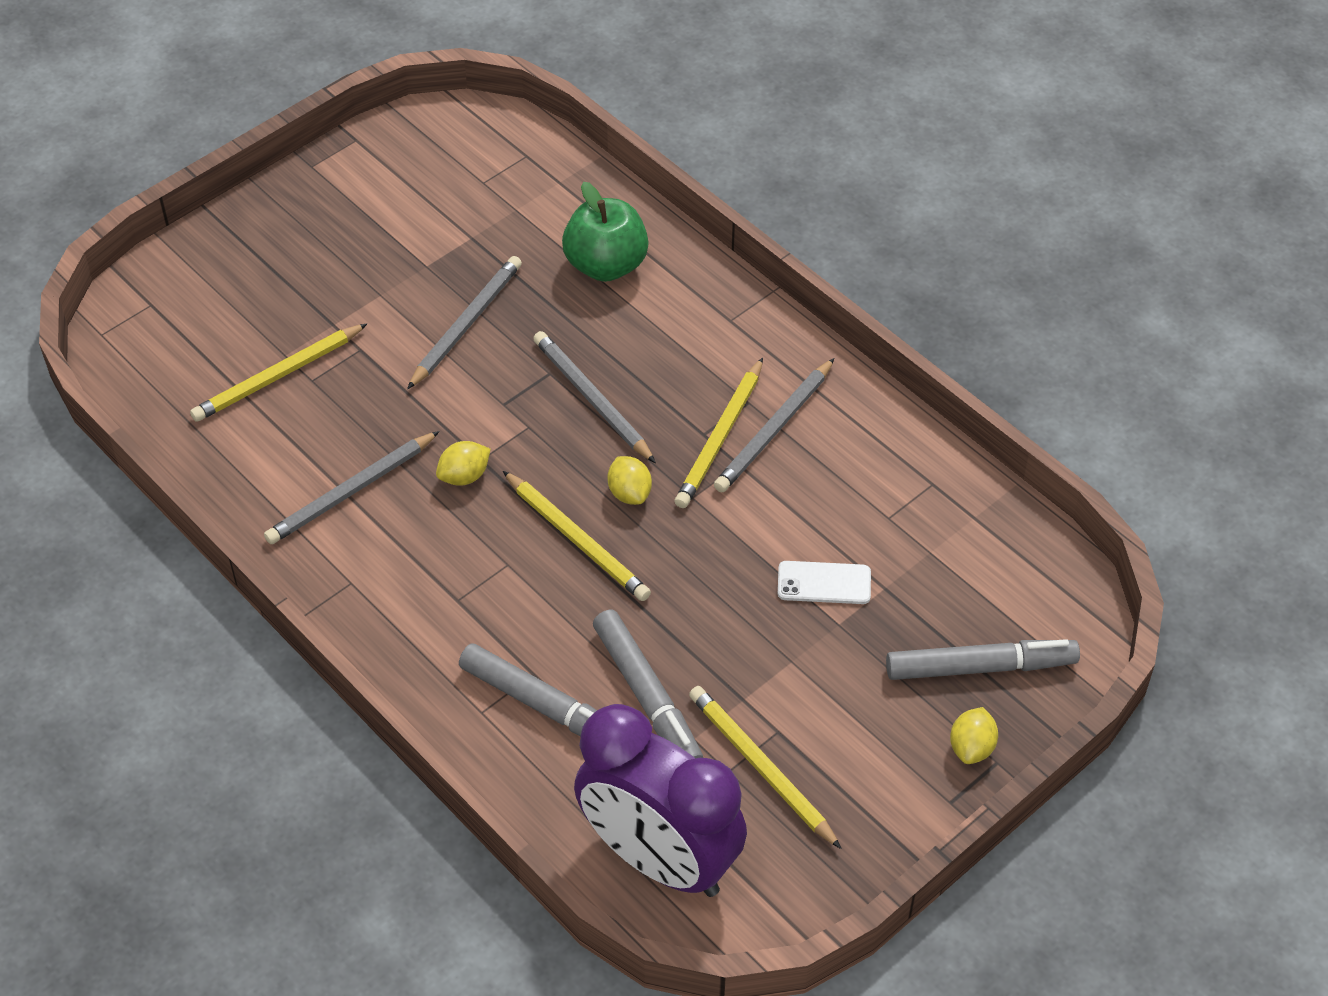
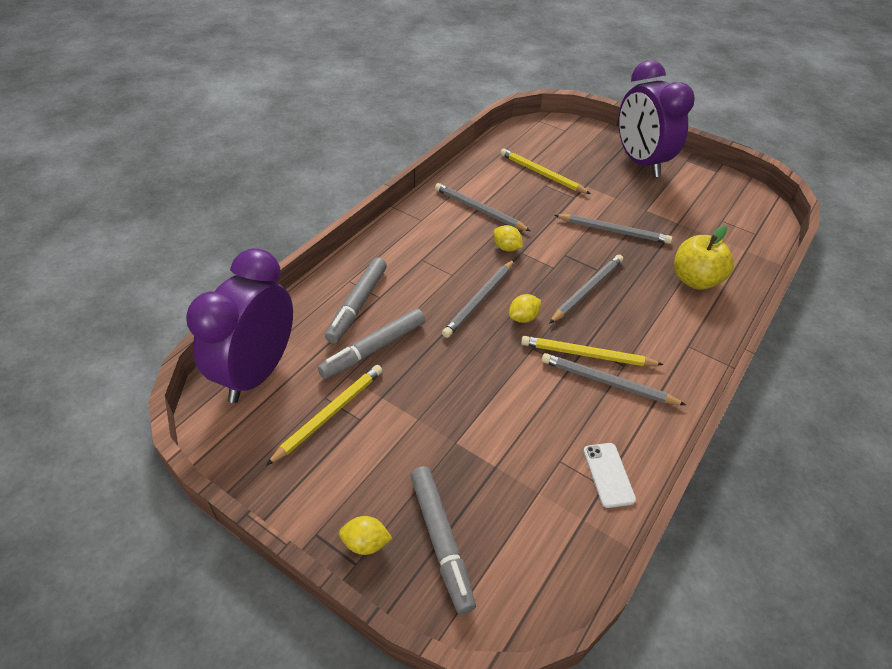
camera: 75 degrees right, 5 degrees down
(294, 229) = (640, 162): none -> purple clock
(577, 539) = (480, 300): yellow pencil -> grey pencil
(606, 265) = (695, 280): green apple -> yellow apple
(824, 583) = (487, 428): white phone -> white phone (608, 475)

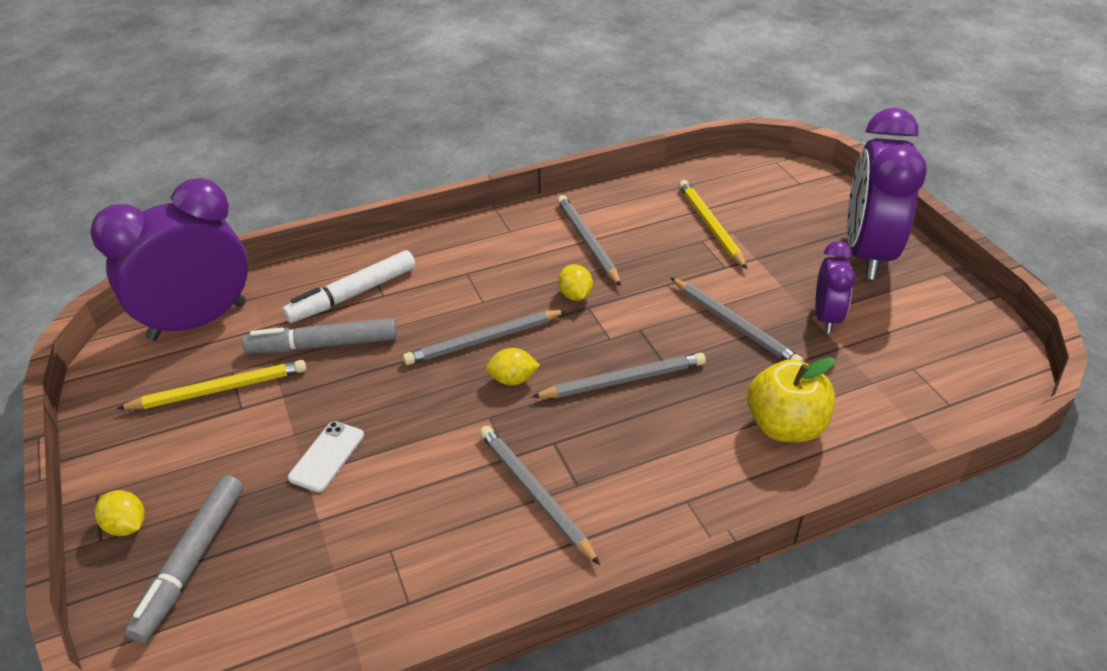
camera: 35 degrees right, 5 degrees down
(357, 305) = (353, 295): grey marker -> white marker
(587, 355) = (543, 453): yellow pencil -> none
(608, 475) = (426, 593): white phone -> white phone (327, 456)
(655, 208) = (826, 317): none -> purple clock

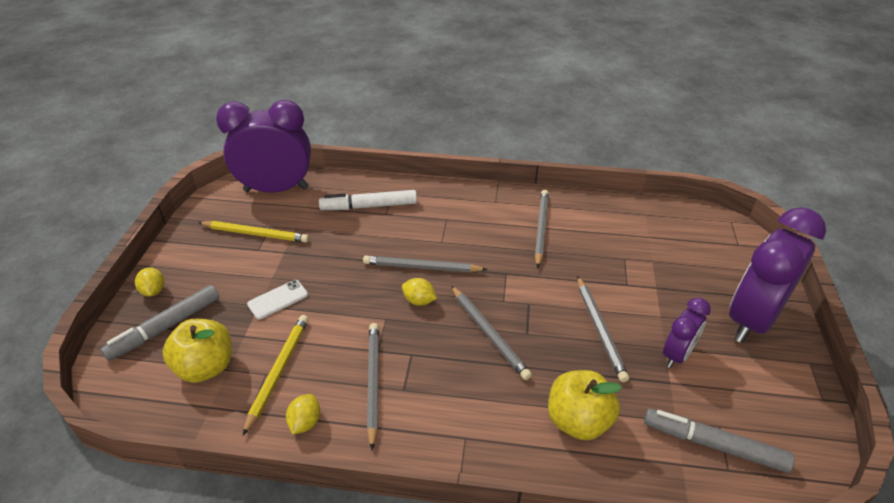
camera: 30 degrees right, 0 degrees up
(299, 581) = (206, 367): none -> yellow apple
(323, 345) = (328, 231): grey marker -> grey marker (713, 445)
(575, 295) = (503, 262): yellow lemon -> yellow lemon (305, 422)
(623, 380) = (489, 333): grey pencil -> grey pencil turned 45 degrees clockwise
(710, 226) = (639, 250): yellow pencil -> yellow pencil (278, 371)

